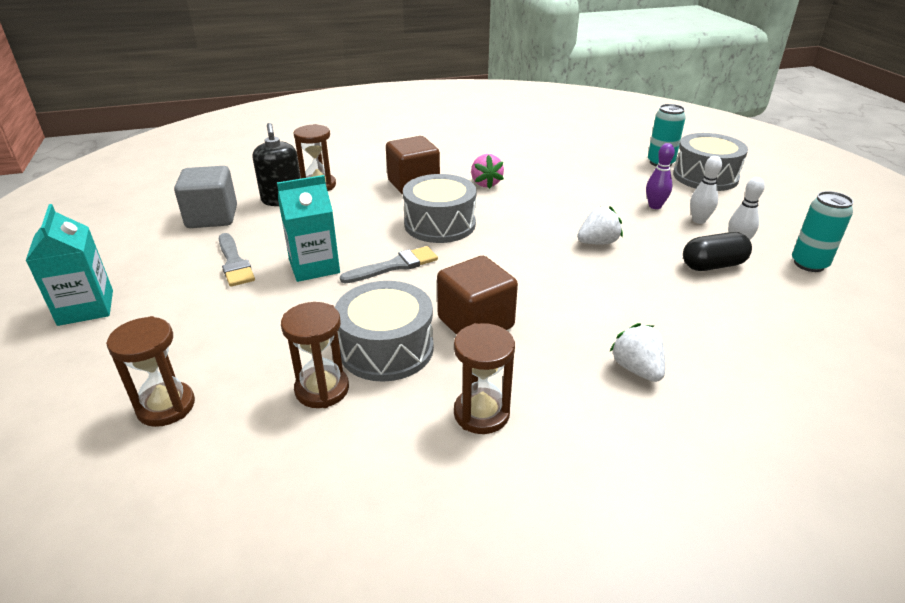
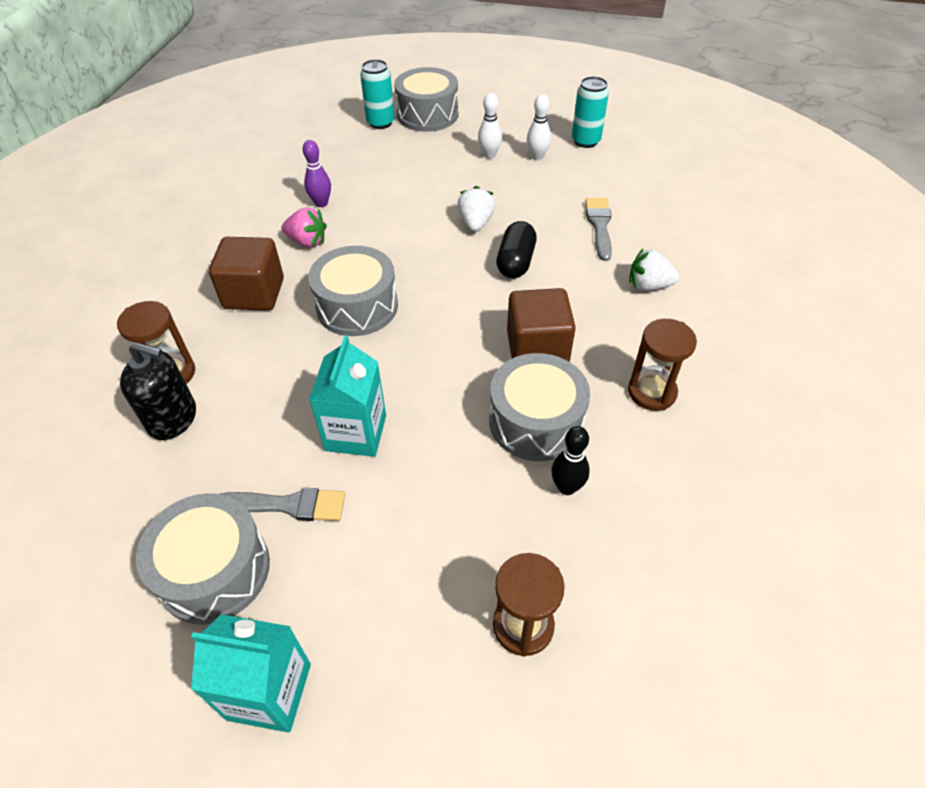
camera: 60 degrees left, 15 degrees up
(171, 256) = (214, 570): none -> grey drum
(212, 217) = (150, 504): grey cube -> none
(322, 389) = (566, 487): brown hourglass -> black bowling pin
(395, 266) = (406, 368): grey brush -> grey brush (599, 225)
(655, 206) = (448, 164): purple bowling pin -> purple bowling pin (321, 203)
(713, 265) = (554, 183): black capsule -> black capsule (515, 262)

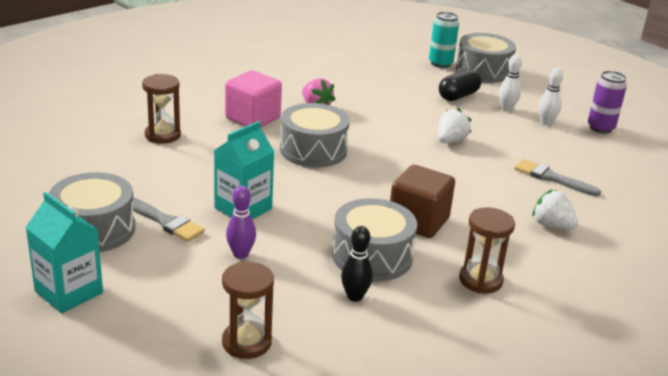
camera: 30 degrees right, 20 degrees down
(173, 419) = (142, 155): black soap dispenser -> none
(254, 293) = (252, 118): brown cube -> pink cube
(321, 203) = (348, 91): purple bowling pin -> purple bowling pin (240, 254)
(515, 262) = (457, 172): black capsule -> black capsule (458, 96)
(585, 141) = (600, 128): turquoise can -> purple can
(599, 225) = (551, 178): grey brush -> grey brush turned 90 degrees counterclockwise

